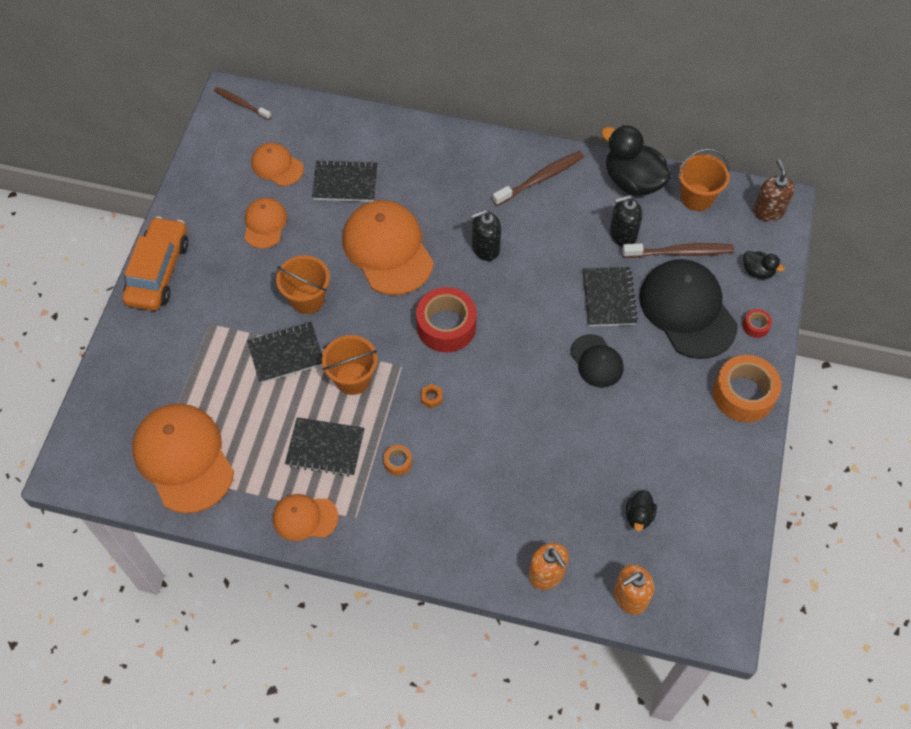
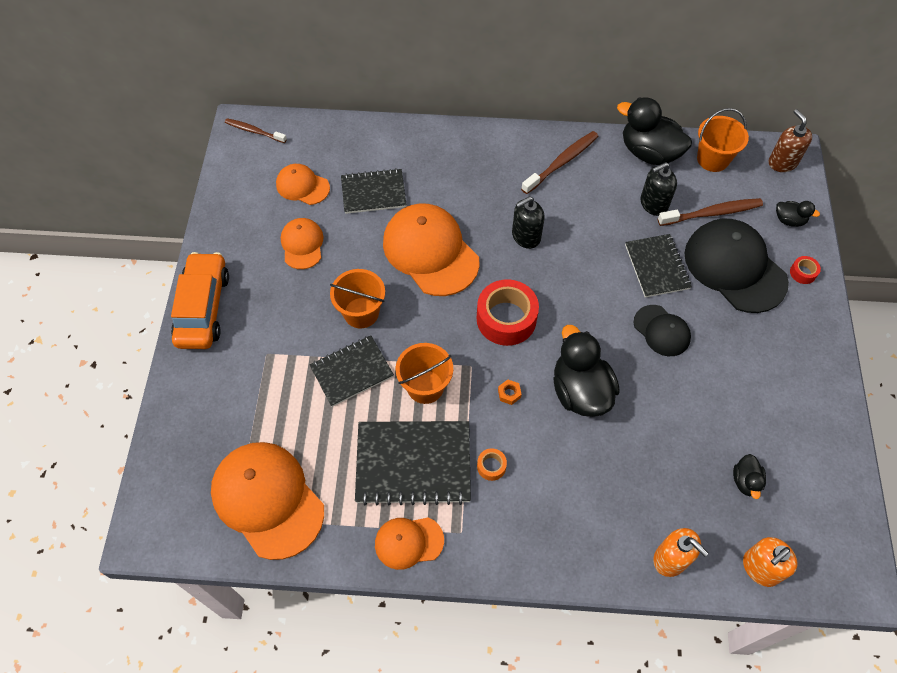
camera: 10 degrees left, 0 degrees up
(325, 448) = (413, 463): black notebook -> black notebook, size x1.54
(501, 406) = (580, 391): none -> black duck
(743, 394) = (811, 341): orange tape -> none

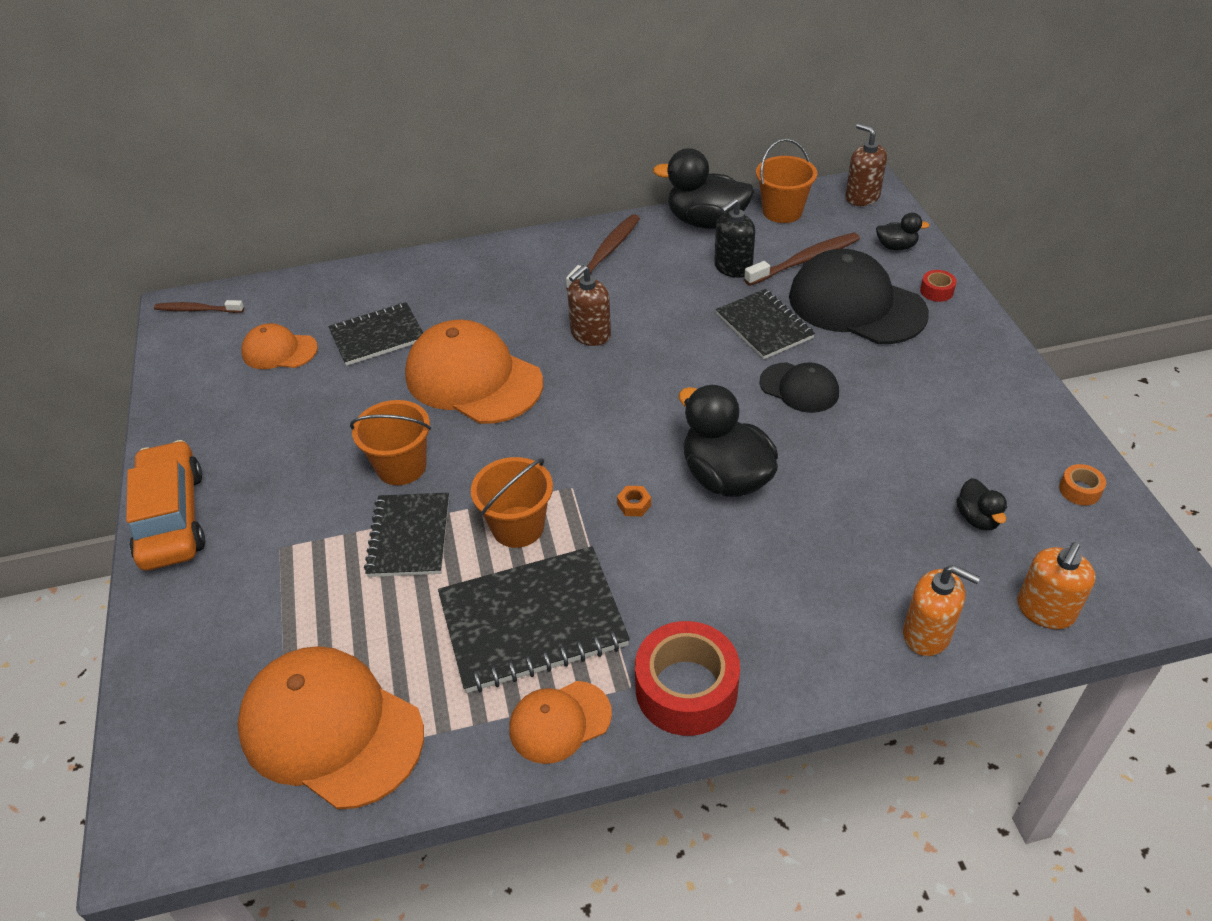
camera: 15 degrees left, 15 degrees down
(302, 244) = (297, 412): orange cap -> none
(352, 372) = (409, 536): black notebook -> black notebook turned 45 degrees counterclockwise
(491, 466) = (642, 594): orange tape -> orange tape (1079, 490)
(506, 319) = (598, 424): red tape -> red tape (686, 689)
(525, 236) = (590, 334): black soap dispenser -> brown soap dispenser

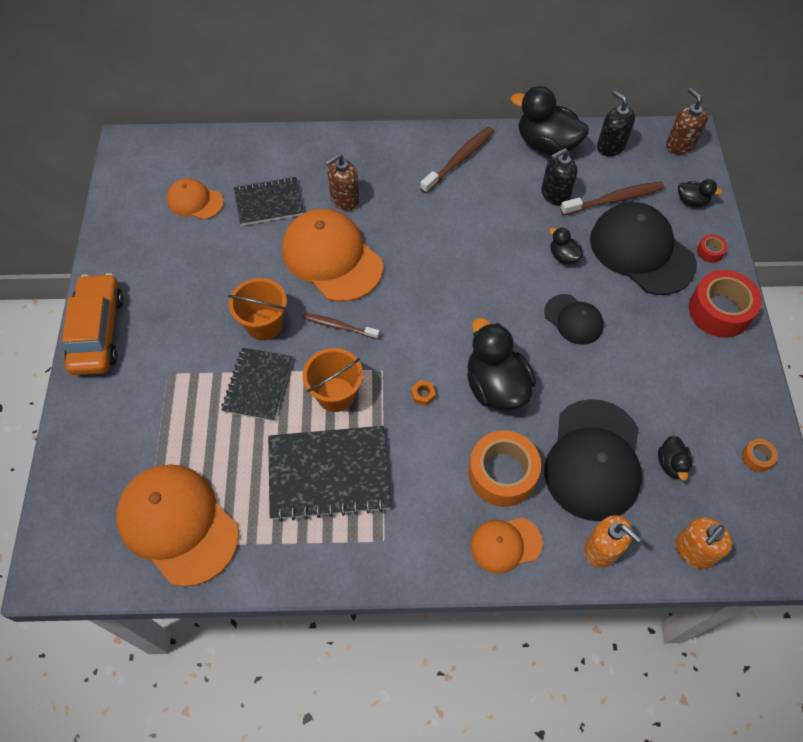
camera: 10 degrees right, 15 degrees up
(197, 310) = (141, 150): brown toothbrush -> brown toothbrush (339, 326)
(559, 722) = (329, 555): orange cap -> orange cap (505, 544)
(590, 334) = (428, 235): brown soap dispenser -> brown soap dispenser (344, 199)
(686, 689) = (421, 551): red tape -> red tape (719, 311)
(764, 326) = (563, 256): black notebook -> black duck
(766, 573) = (502, 474): none -> orange tape
(782, 211) = (610, 146): orange bucket -> black soap dispenser
(878, 533) = (593, 460): none -> black cap

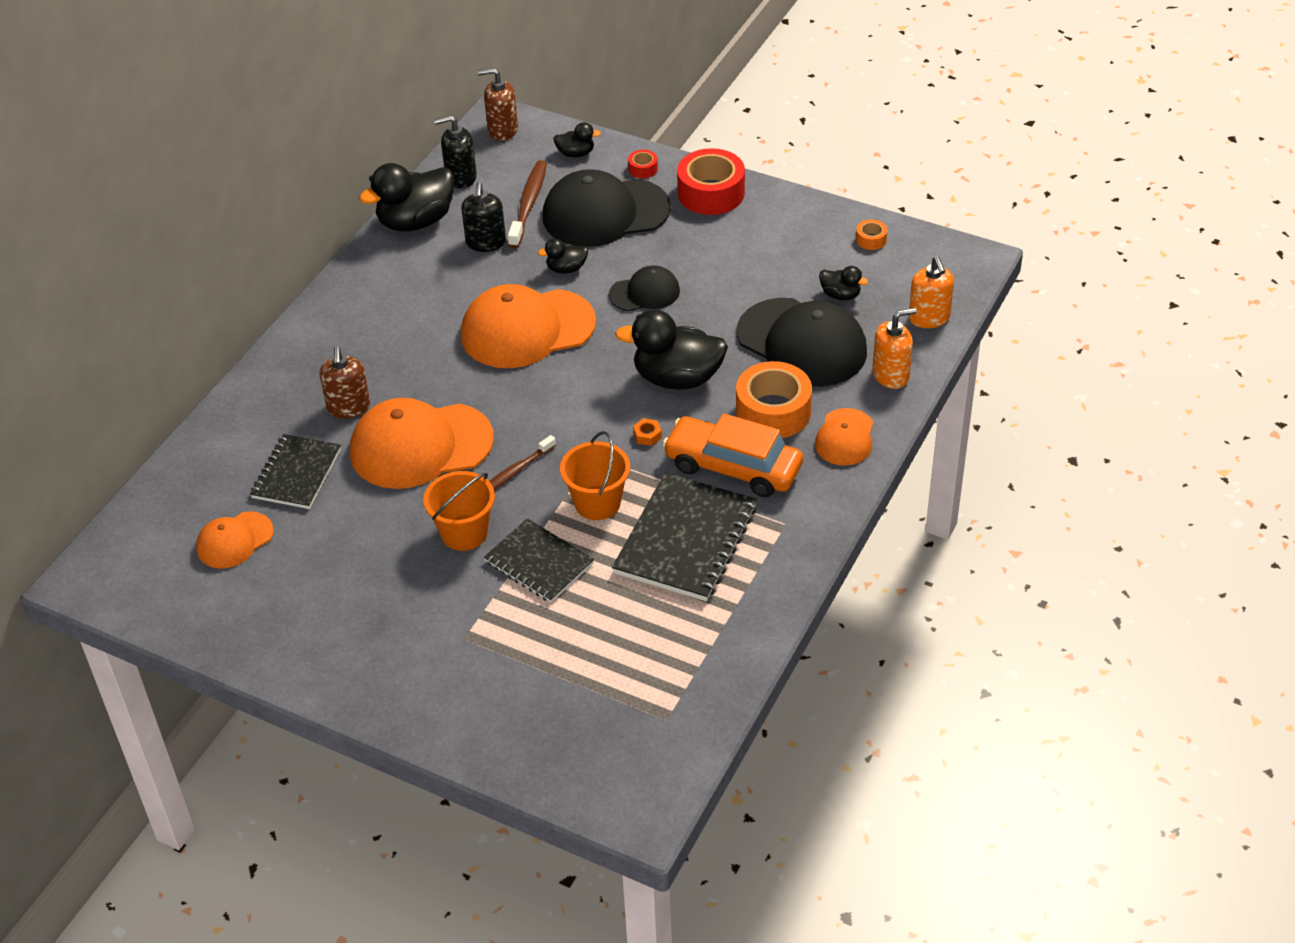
camera: 60 degrees left, 15 degrees down
(98, 332) = (355, 688): orange car -> orange car (733, 467)
(178, 524) = (659, 683): orange cap -> orange cap (527, 329)
(459, 160) = (376, 295): brown toothbrush -> none
(691, 201) = (576, 153): black duck -> black duck turned 45 degrees clockwise

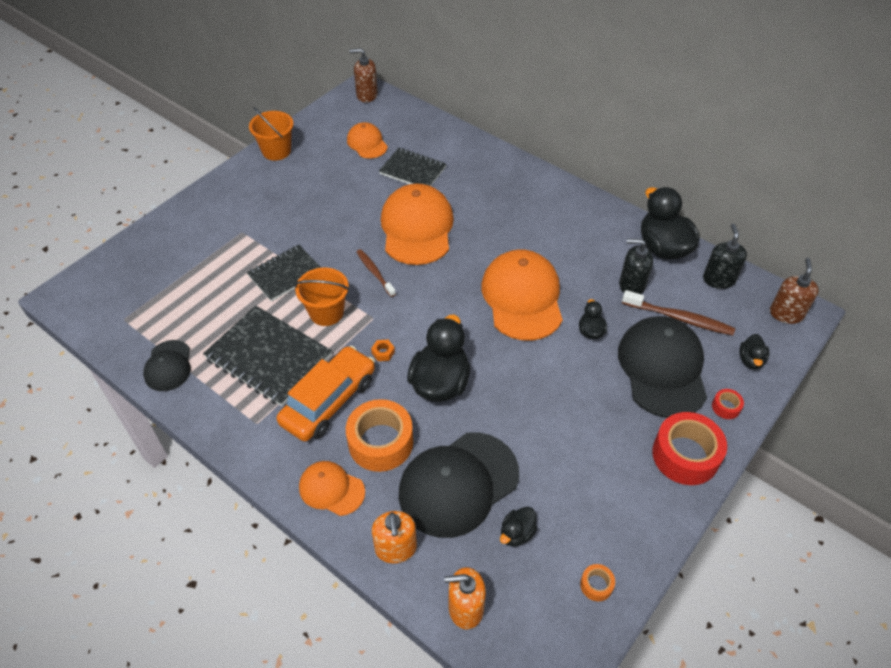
camera: 100 degrees right, 5 degrees up
(348, 407) = (466, 197): brown soap dispenser -> brown soap dispenser (367, 95)
(464, 533) = (329, 241): orange bucket -> orange bucket (276, 151)
(645, 293) = (550, 379): black cap -> black cap (168, 366)

